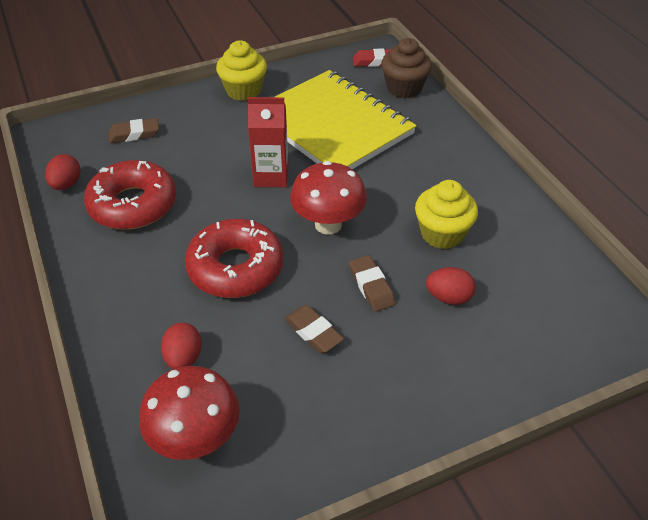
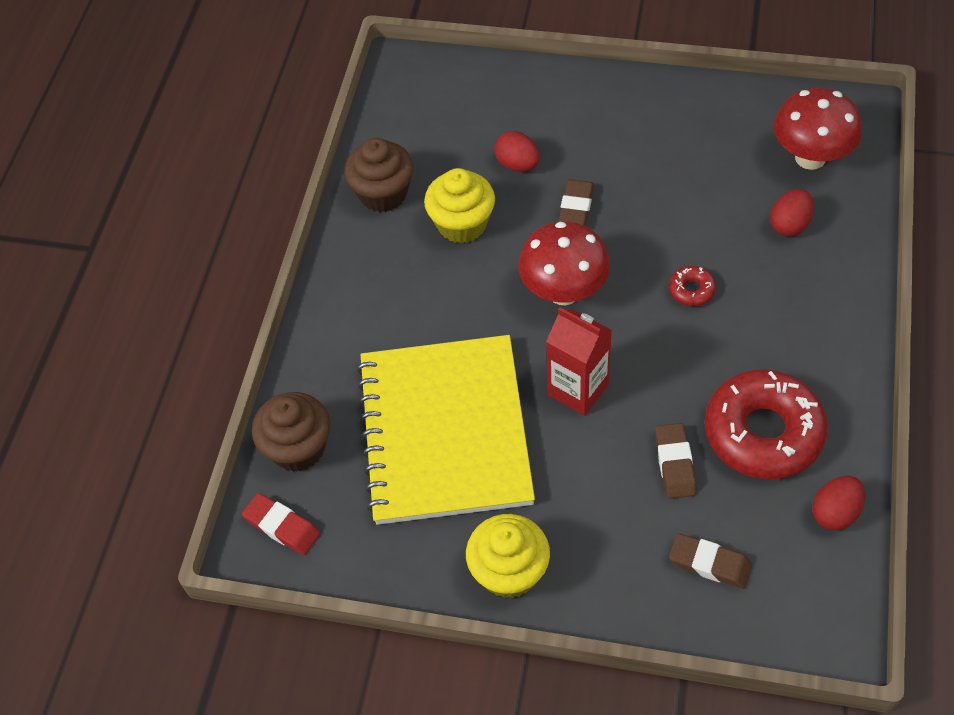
camera: 140 degrees left, 10 degrees up
(235, 268) = (691, 290): red donut -> red donut, size x0.42
(313, 332) = (660, 192): brown eraser -> brown eraser (674, 463)
(520, 227) = (383, 194): none -> brown cupcake

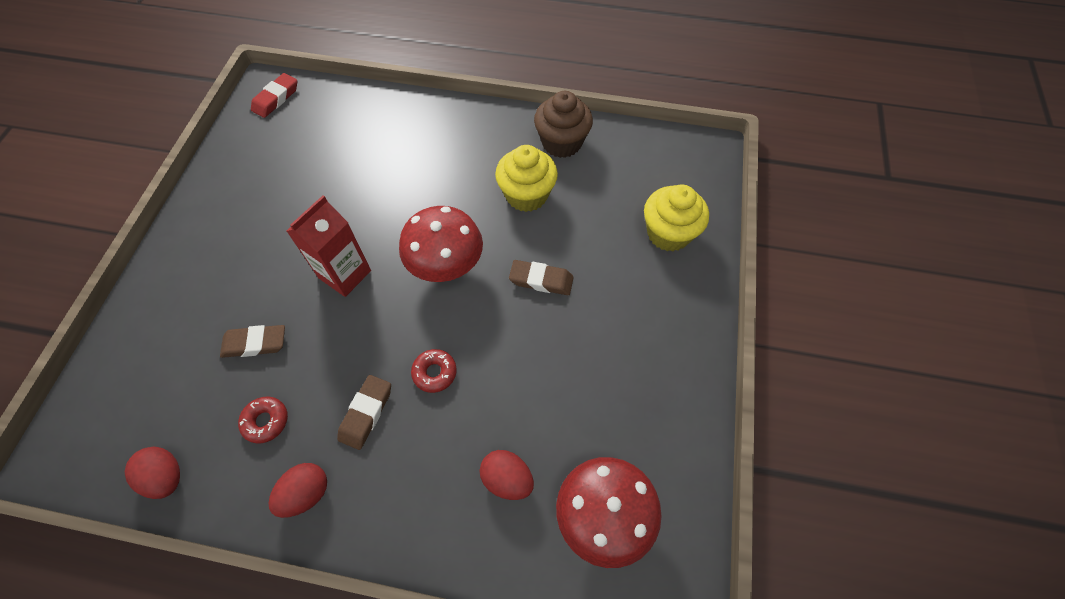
camera: 85 degrees right, 5 degrees up
(298, 448) = (334, 103): brown cupcake -> none
(444, 431) = (327, 185): yellow notebook -> none
(509, 571) = (198, 224): yellow cupcake -> yellow cupcake (668, 233)
(517, 164) = (593, 235): red egg -> red egg (306, 493)
(709, 564) = (155, 363): brown eraser -> brown eraser (366, 413)
(763, 432) = (266, 421): red donut -> red donut, size x0.42

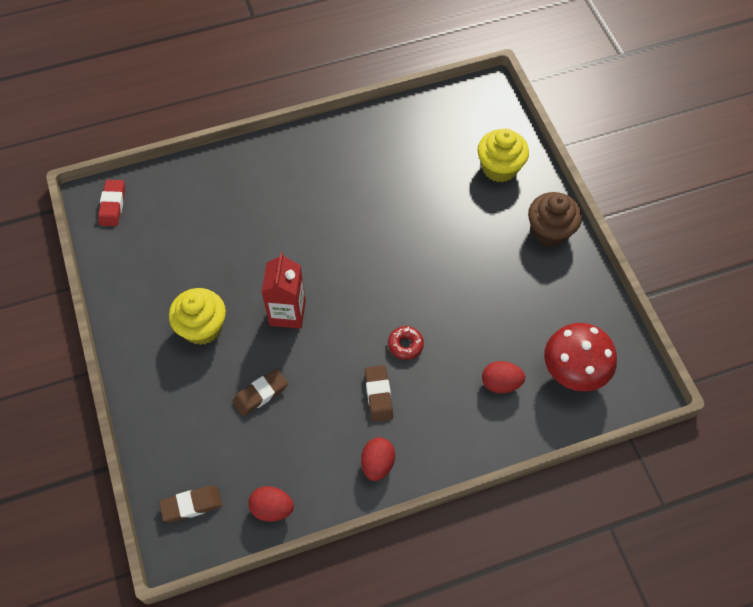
camera: 30 degrees left, 0 degrees up
(266, 421) = (312, 437): red donut -> none
(446, 267) = (359, 270): red mushroom -> none
(526, 195) = (379, 188): yellow cupcake -> yellow cupcake (202, 327)
(541, 280) = (434, 245): brown eraser -> brown eraser (191, 505)
(561, 143) = (377, 134): brown cupcake -> brown cupcake (550, 231)

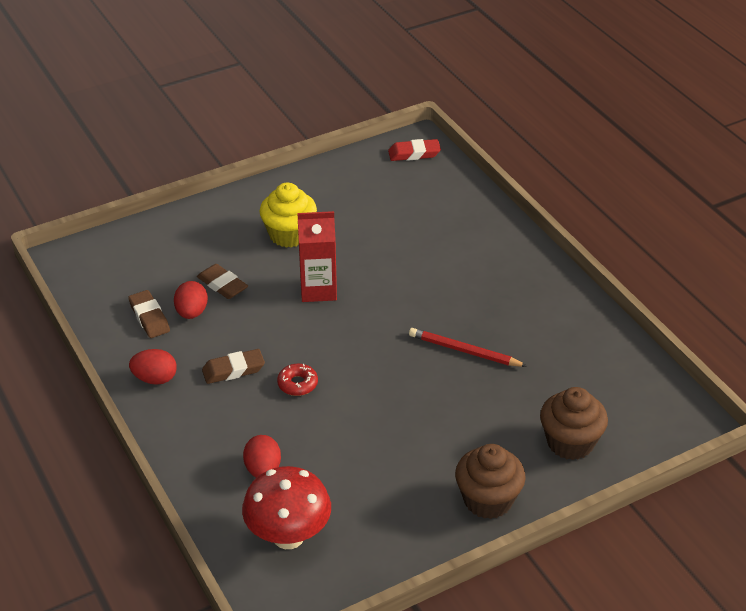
camera: 80 degrees right, 20 degrees down
(191, 505) = (104, 259): brown eraser -> brown eraser (149, 317)
(272, 508) = (103, 311): red egg -> red egg (192, 313)
(389, 216) = (464, 351): none -> red pencil
(499, 168) = (570, 442): yellow cupcake -> brown cupcake

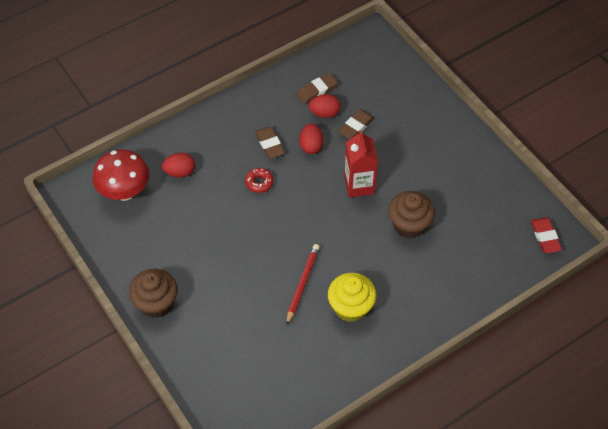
camera: 85 degrees right, 15 degrees up
(155, 379) = (258, 103): red egg -> red egg (311, 146)
(289, 235) = (420, 160): yellow cupcake -> yellow cupcake (351, 307)
(570, 442) = (212, 356): brown cupcake -> brown cupcake (409, 225)

